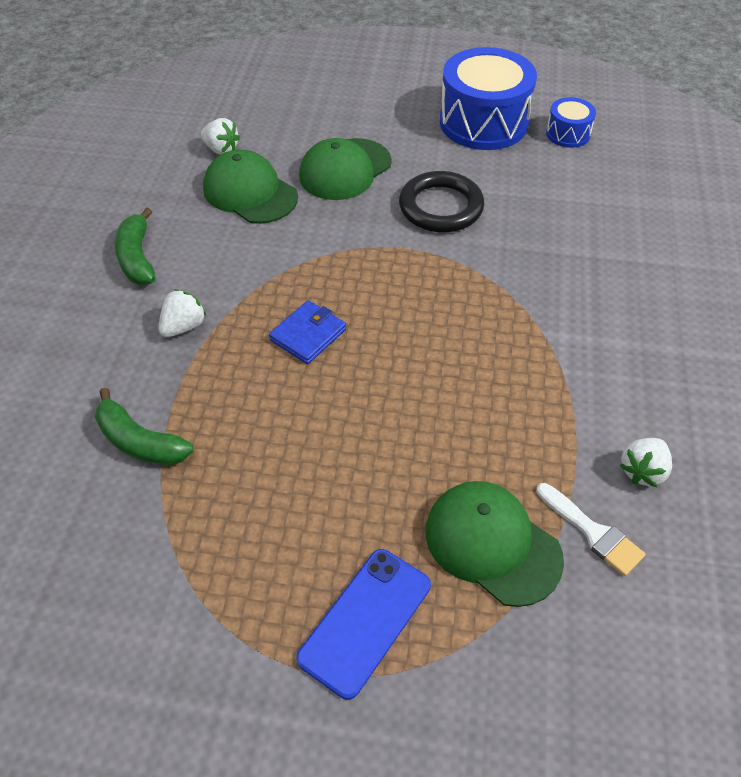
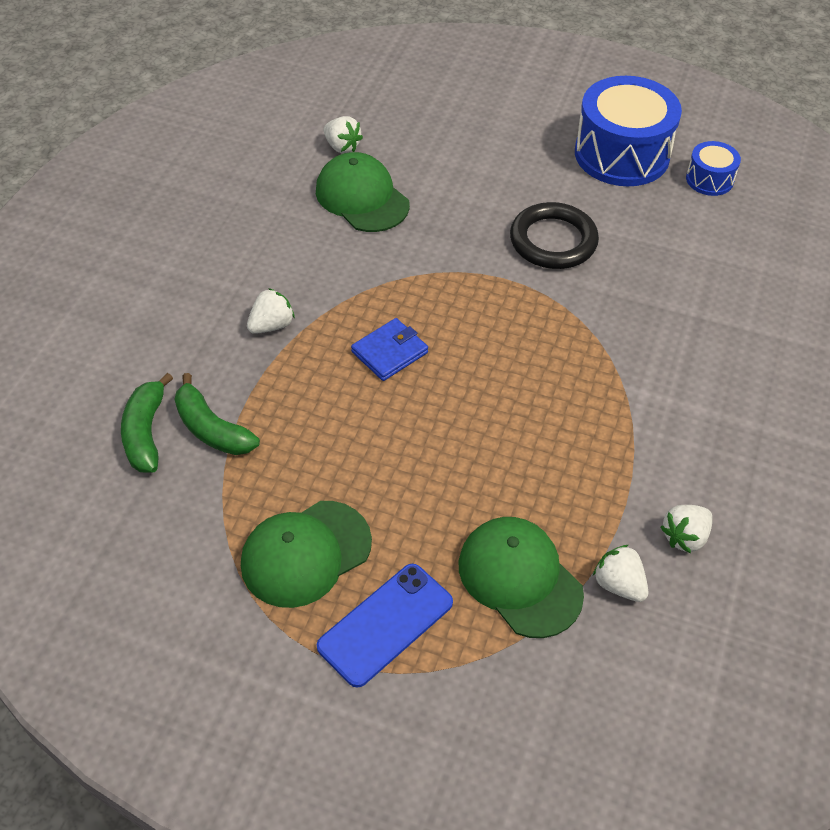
camera: 10 degrees right, 0 degrees up
(137, 257) = (239, 249): green banana -> green banana (146, 433)
(345, 169) = (464, 186): green cap -> green cap (306, 553)
(592, 532) = (619, 584): white brush -> white strawberry

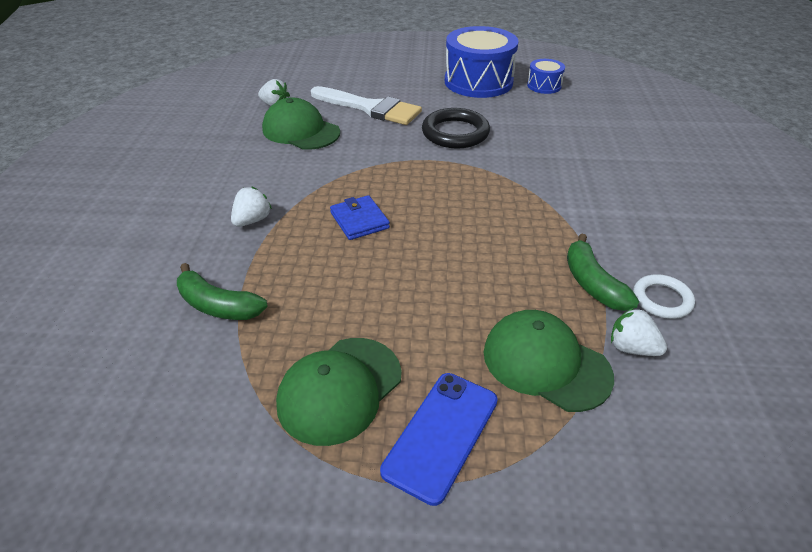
camera: 15 degrees left, 10 degrees down
(146, 433) = (153, 321): green banana -> green banana (592, 283)
(389, 352) = (359, 220): blue wallet -> blue wallet turned 60 degrees counterclockwise
(460, 175) = (370, 108): none -> white brush
(684, 537) = (662, 299): white strawberry -> white ring

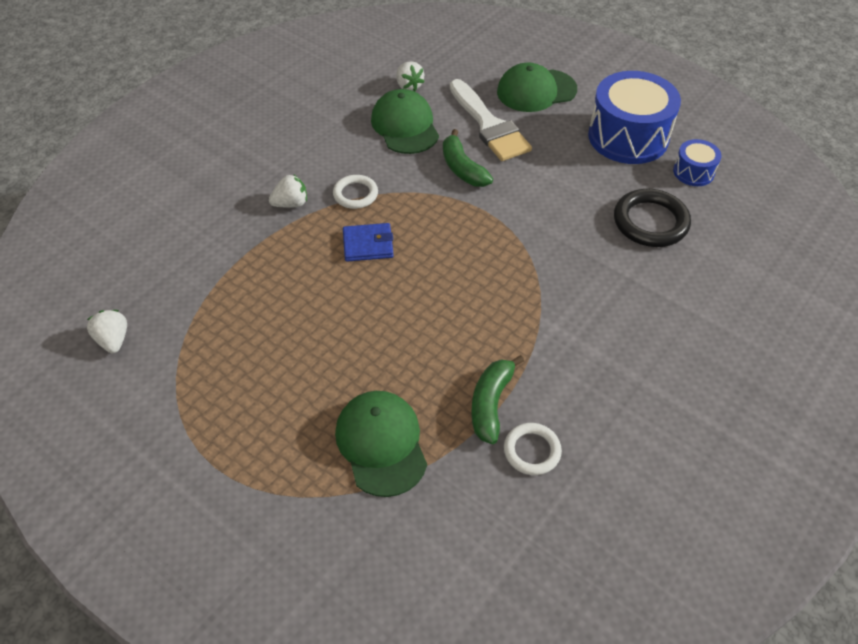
camera: 35 degrees right, 10 degrees up
(217, 305) = (210, 267): green banana -> green banana (462, 168)
(308, 190) = (355, 194): none -> white ring
(340, 389) = (230, 377): green cap -> green cap (536, 91)
(359, 220) = (368, 245): blue wallet -> blue wallet turned 75 degrees clockwise
(441, 435) = (261, 448): blue phone -> none
(455, 133) = (538, 191): black ring -> black ring (650, 222)
(632, 348) = (458, 472): white strawberry -> white strawberry (113, 340)

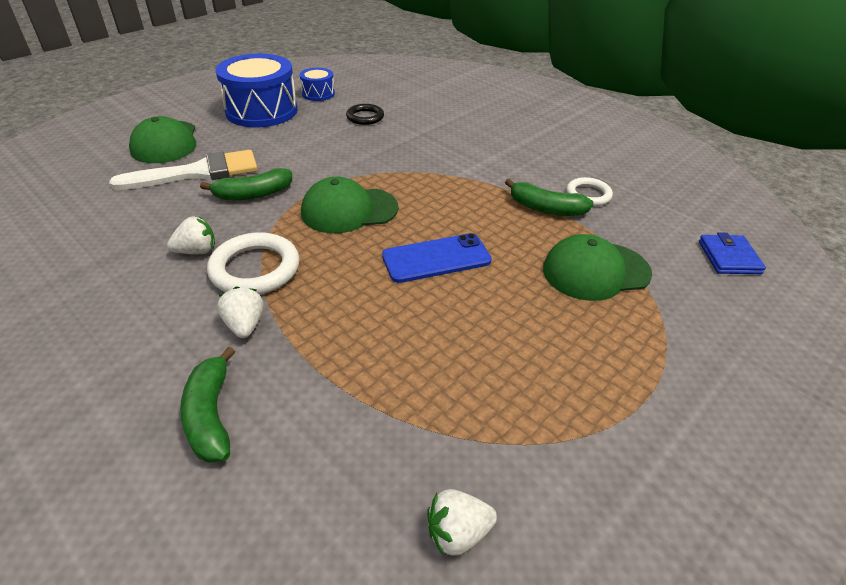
camera: 85 degrees left, 10 degrees down
(209, 208) = (211, 415): none -> green banana
(355, 194) = (255, 269): white ring -> white ring, size x1.63
(368, 245) = (340, 264): blue wallet -> blue wallet (729, 257)
(385, 310) = (436, 258): none -> blue phone
(405, 126) = (158, 225): green cap -> green cap (349, 210)
(409, 86) = (86, 216): white strawberry -> white strawberry (197, 251)
(650, 222) = (365, 117): black ring -> black ring, size x0.61

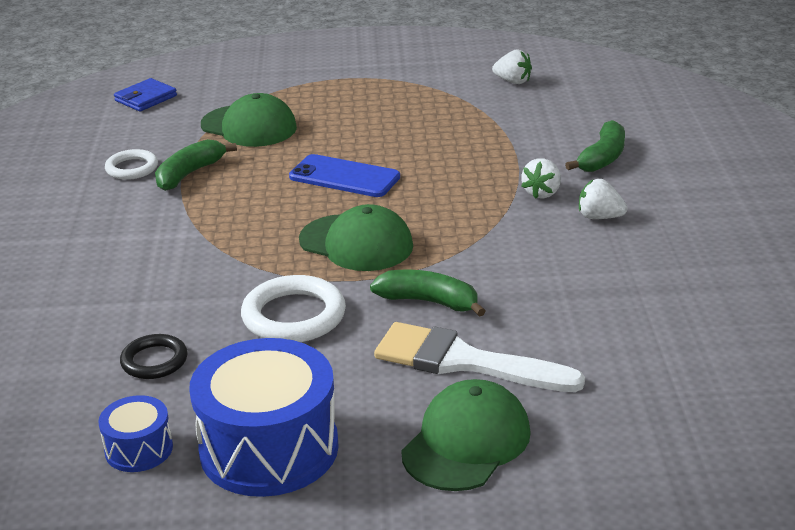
camera: 135 degrees left, 10 degrees down
(197, 251) = (537, 263): white strawberry -> white strawberry (599, 217)
(255, 269) = (498, 227): white ring -> white ring (294, 316)
(545, 208) = (189, 174): green banana -> green banana turned 120 degrees counterclockwise

